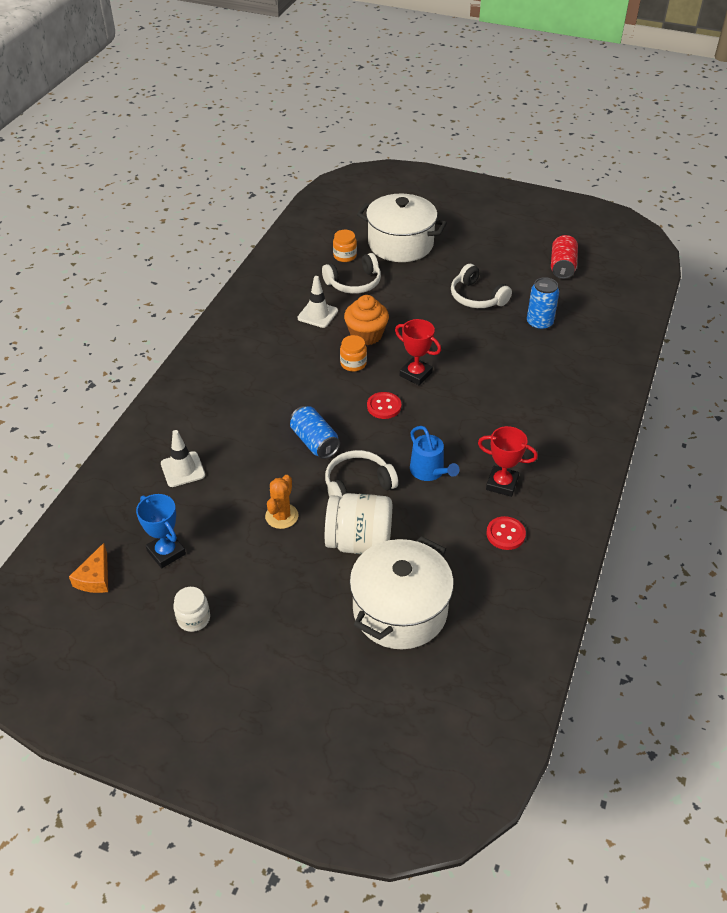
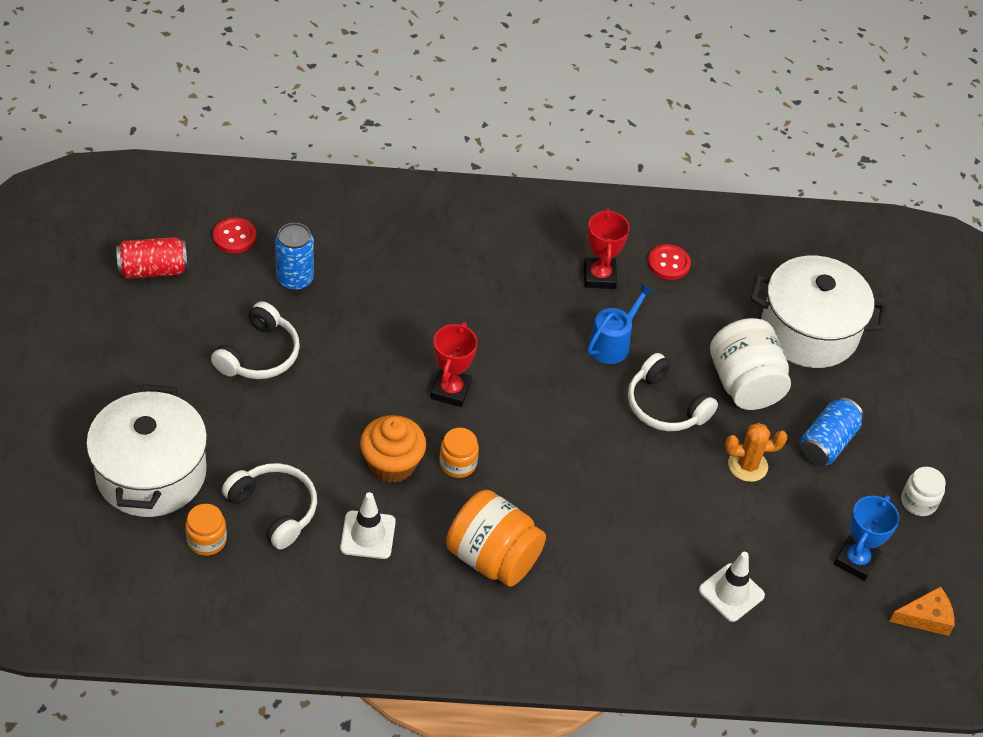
camera: 115 degrees left, 5 degrees up
(274, 362) = (492, 557): none -> orange jar
(315, 442) = (619, 466): blue can -> blue can (827, 443)
(384, 406) = (525, 411): red button -> red button (234, 237)

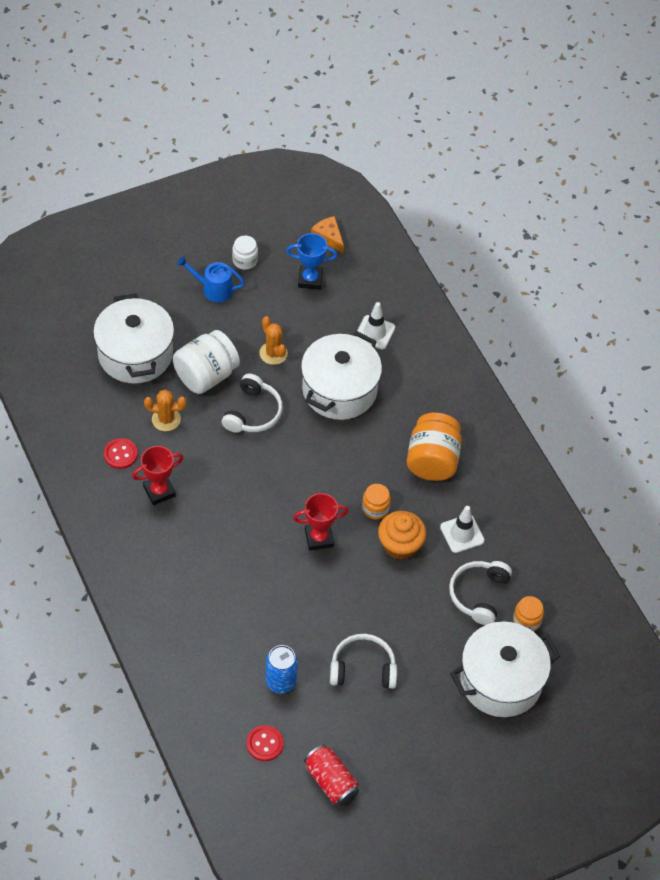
camera: 115 degrees left, 5 degrees up
(612, 343) = (217, 461): blue watering can -> blue watering can (213, 289)
(655, 509) = (339, 390): none -> white pot
(697, 321) = (166, 419): none -> orange cactus
(827, 443) = (228, 318): blue can -> none

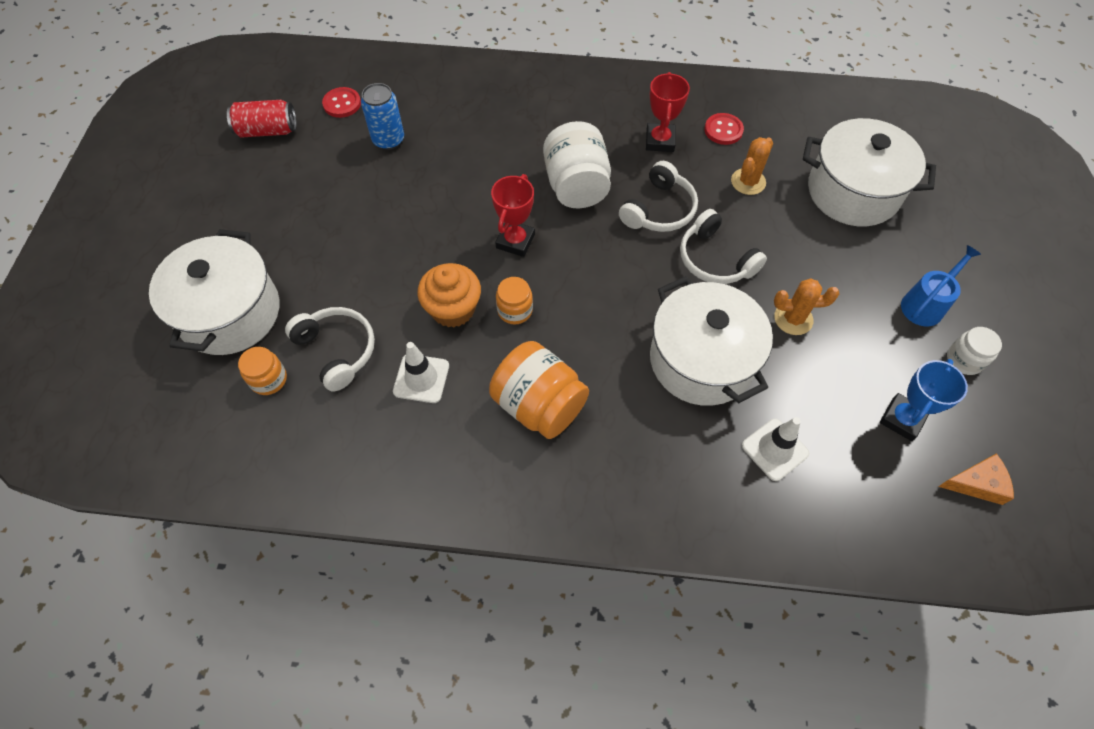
camera: 125 degrees right, 5 degrees up
(206, 375) = (791, 240): white jar -> white jar (576, 186)
(363, 668) = (347, 205): white headphones -> white headphones (659, 209)

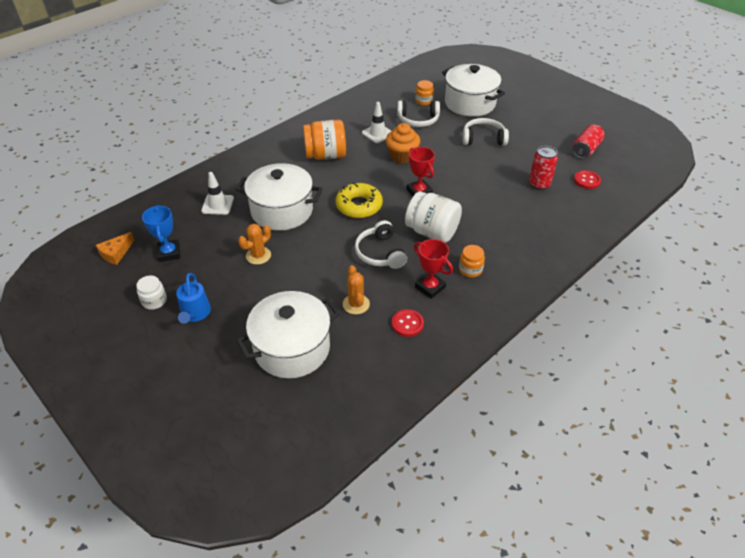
camera: 130 degrees right, 15 degrees down
(388, 140) = (539, 184): blue can -> red can
(515, 310) = (379, 172): orange jar -> orange jar (470, 269)
(604, 284) = (359, 206): none -> yellow donut
(715, 259) = (324, 252): white headphones -> white headphones (483, 138)

